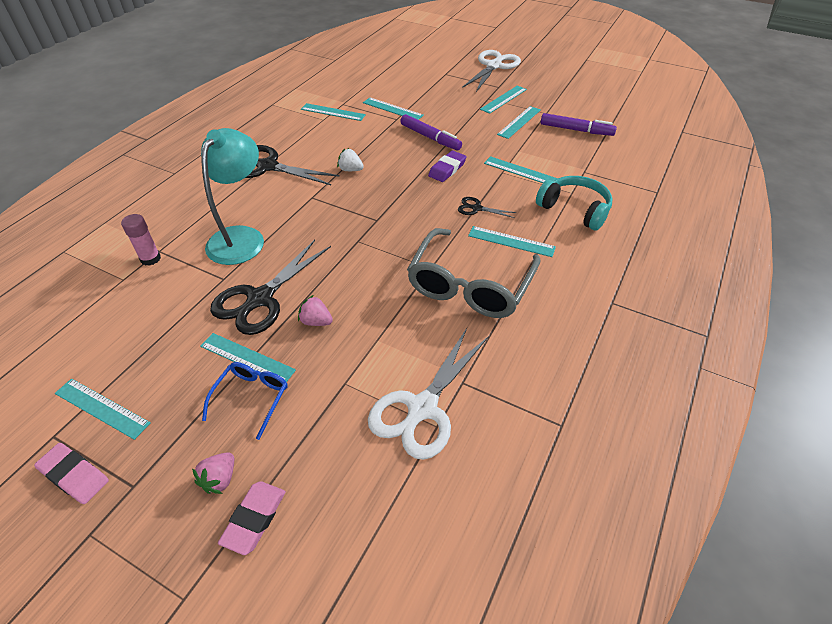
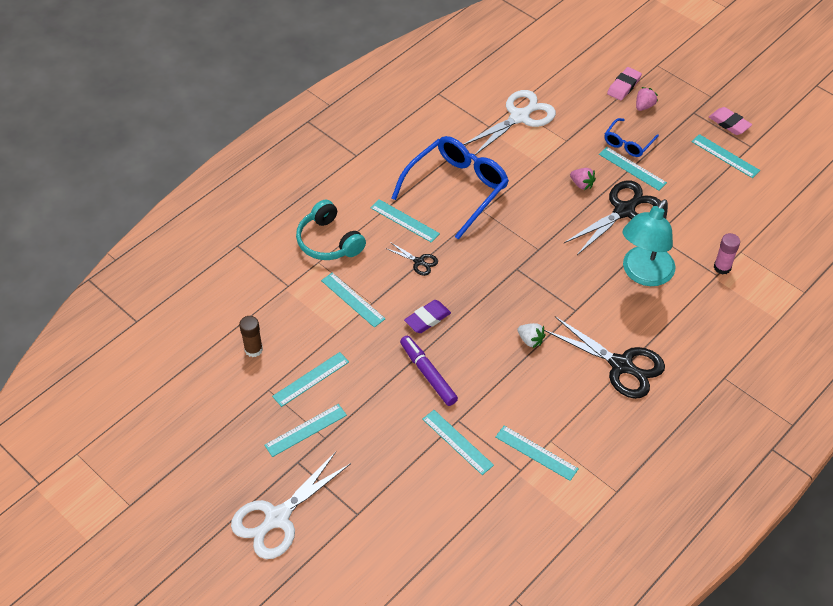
camera: 165 degrees left, 5 degrees up
(470, 285) = (456, 189): grey glasses -> blue glasses
(576, 130) = (253, 349): purple marker -> brown glue stick

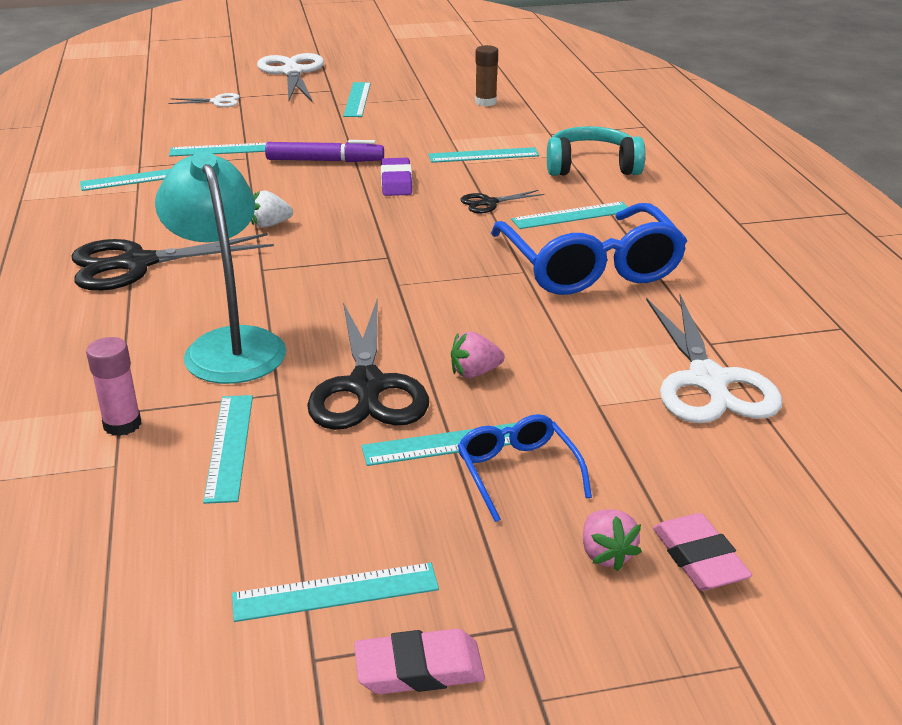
camera: 125 degrees right, 20 degrees down
(311, 379) = (410, 114): turquoise ruler -> turquoise ruler (229, 446)
(380, 519) = (217, 102): none -> white scissors

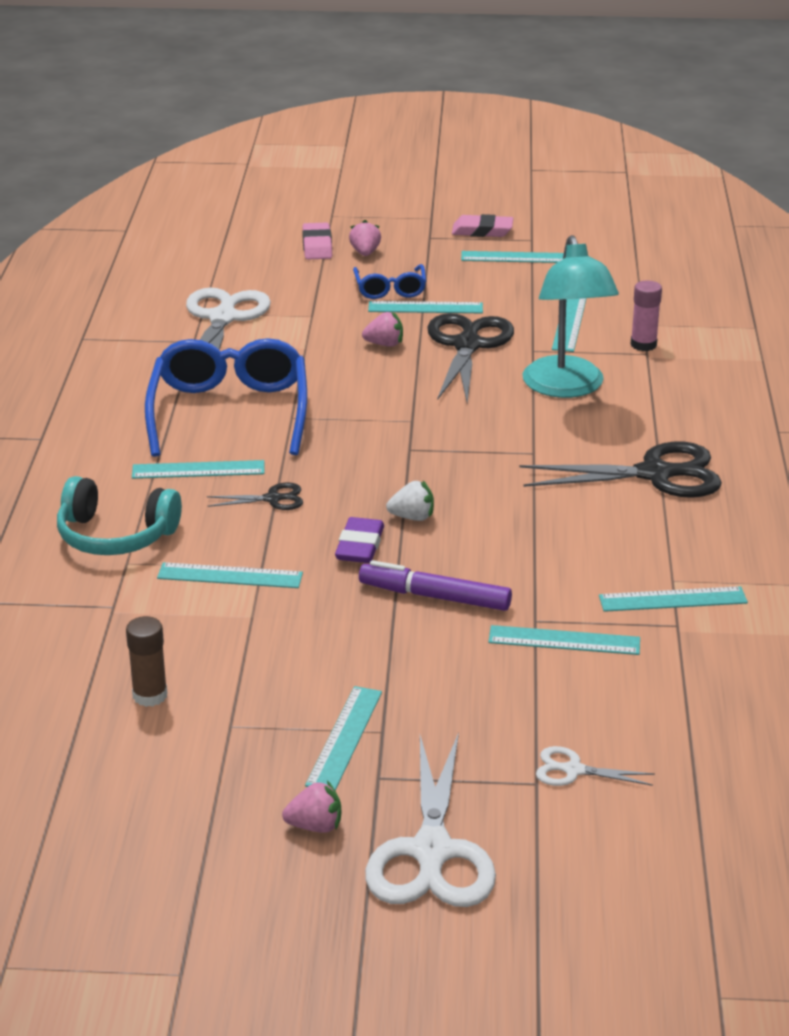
camera: 165 degrees left, 0 degrees up
(270, 225) = (518, 503): white strawberry -> white strawberry (412, 517)
(357, 73) = (315, 826): none -> pink strawberry

